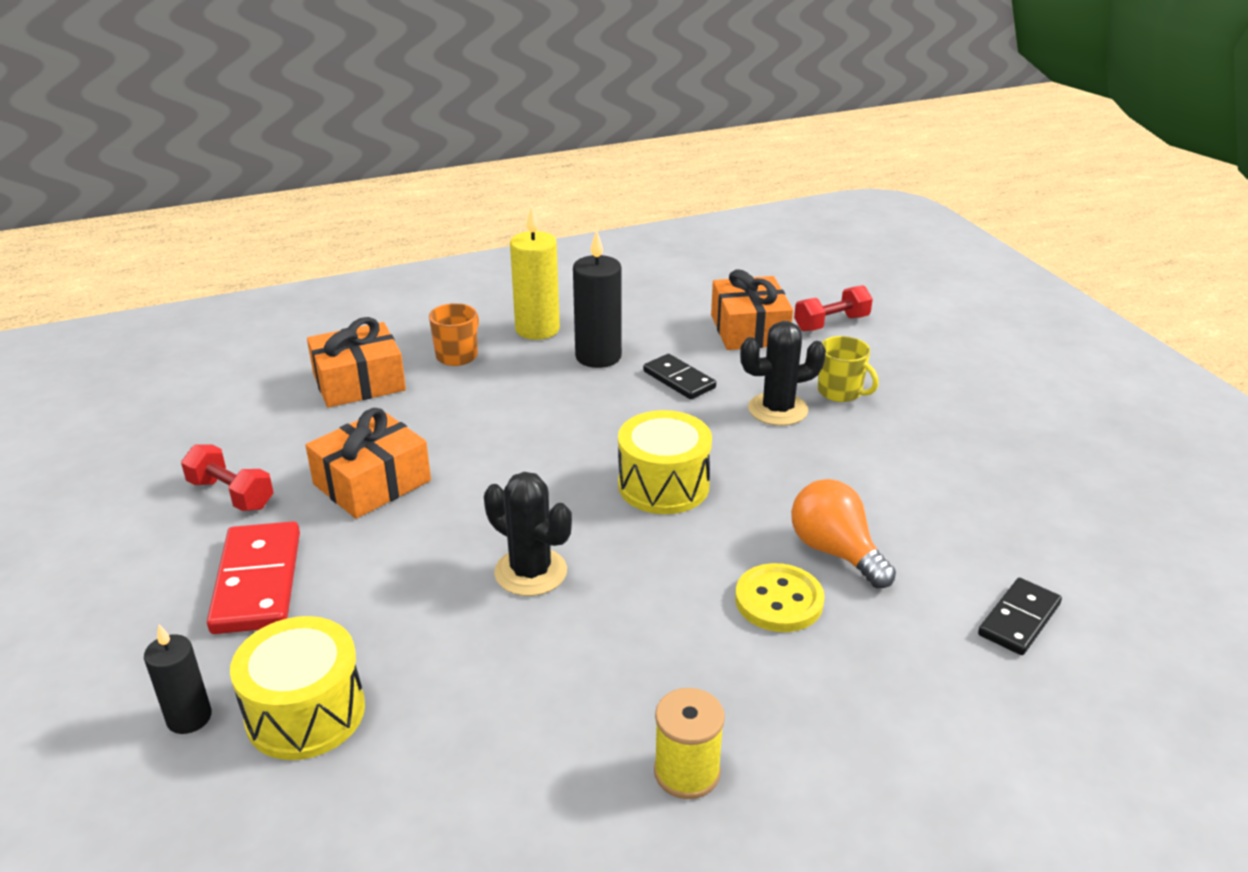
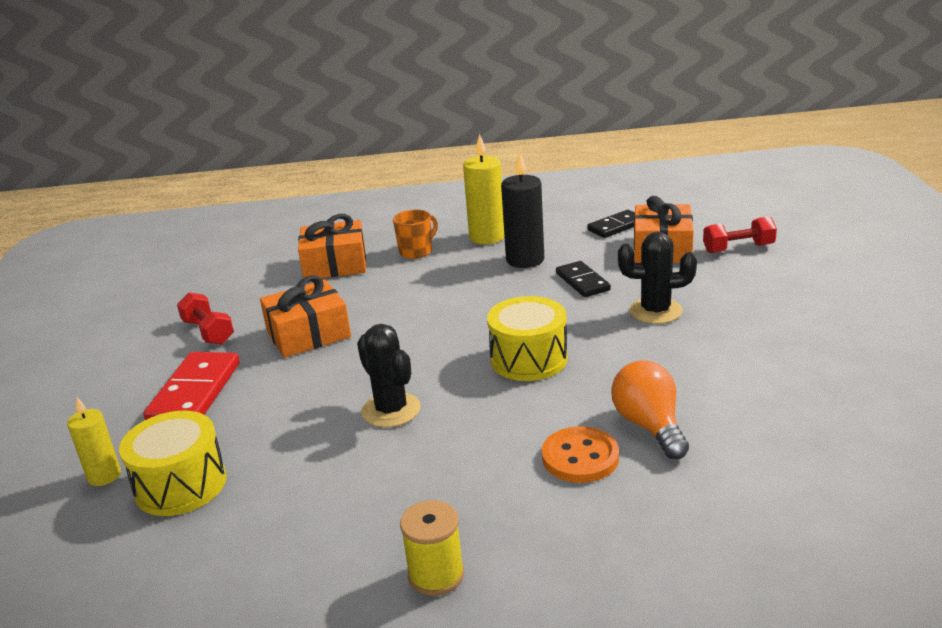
camera: 20 degrees right, 5 degrees down
(189, 718) = (104, 476): black candle -> yellow candle
(779, 600) = (580, 457): yellow button -> orange button
(840, 392) = (719, 302): yellow mug -> none
(1019, 619) = (794, 503): black domino -> black domino (616, 226)

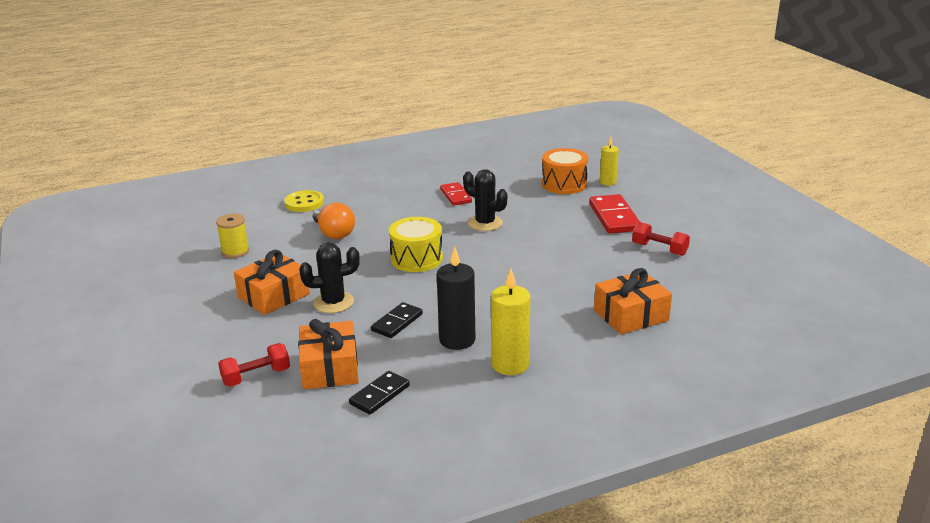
camera: 160 degrees right, 0 degrees up
(181, 485) = (564, 184): yellow drum -> orange drum
(308, 334) = (584, 256): orange gift -> orange gift (273, 295)
(397, 488) = (456, 196): none -> red domino
(416, 251) = (568, 338): orange mug -> none
(436, 575) = (419, 176): yellow spool -> yellow spool (235, 251)
(580, 457) = (369, 217): orange button -> none
(582, 282) = (397, 322): black domino -> black domino turned 75 degrees clockwise
(711, 523) = (304, 203): none -> yellow button

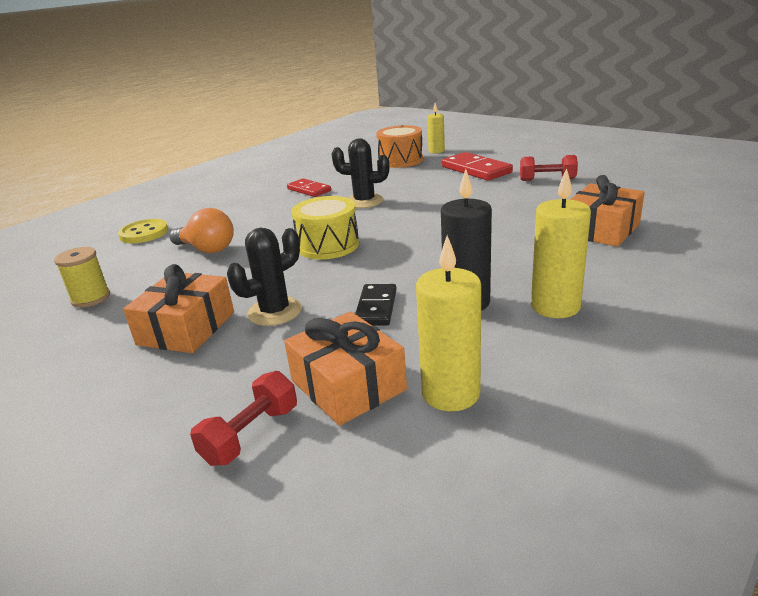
camera: 25 degrees left, 0 degrees up
(379, 395) = (450, 393): black domino -> yellow candle

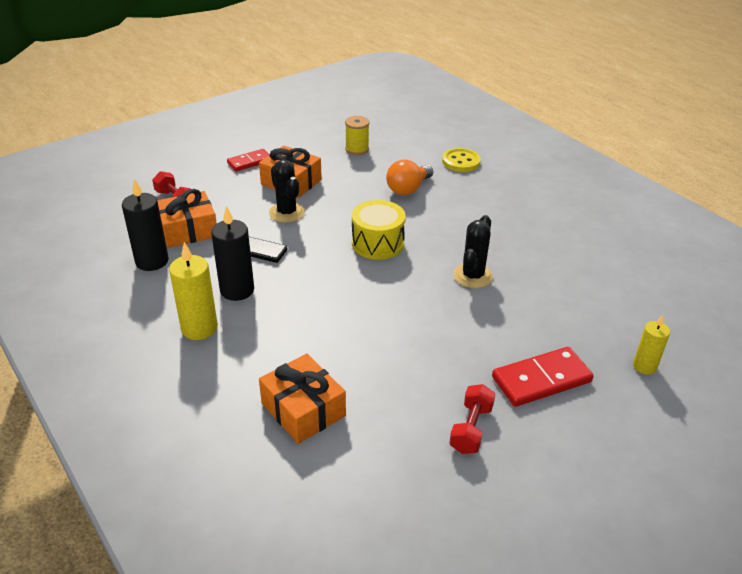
camera: 100 degrees right, 10 degrees up
(309, 190) = (527, 246): red domino -> red domino (250, 162)
(400, 160) = (611, 326): orange drum -> none
(450, 393) = (152, 261): yellow candle -> black candle

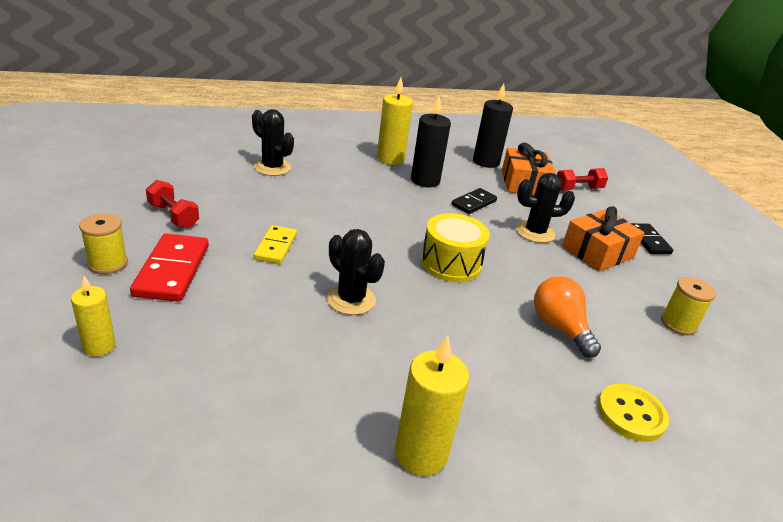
camera: 110 degrees right, 5 degrees down
(250, 162) = (648, 241): red domino -> black domino
(303, 409) = (272, 167): orange gift -> black cactus
(449, 338) = (275, 246): none -> yellow domino
(563, 217) = (421, 454): none -> yellow candle
(576, 423) = (108, 263): none -> yellow spool

